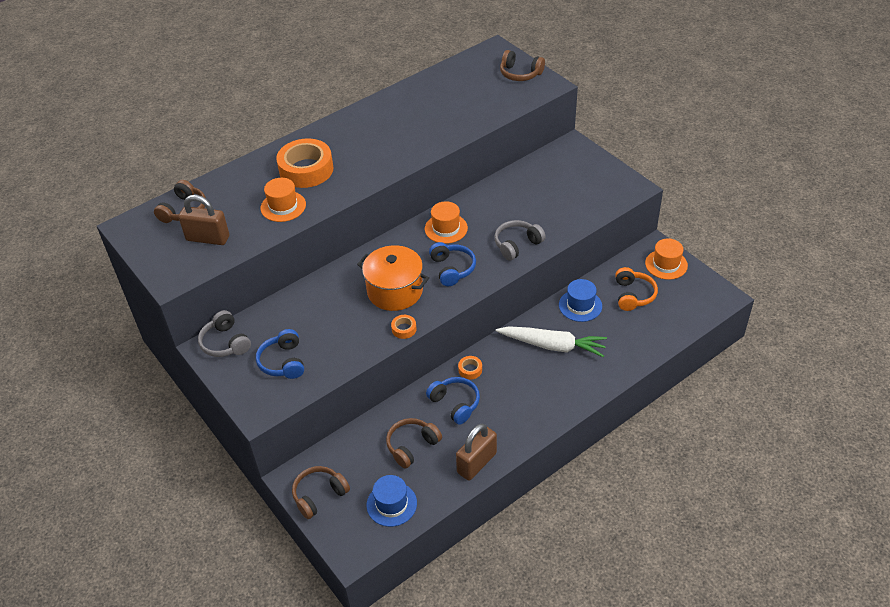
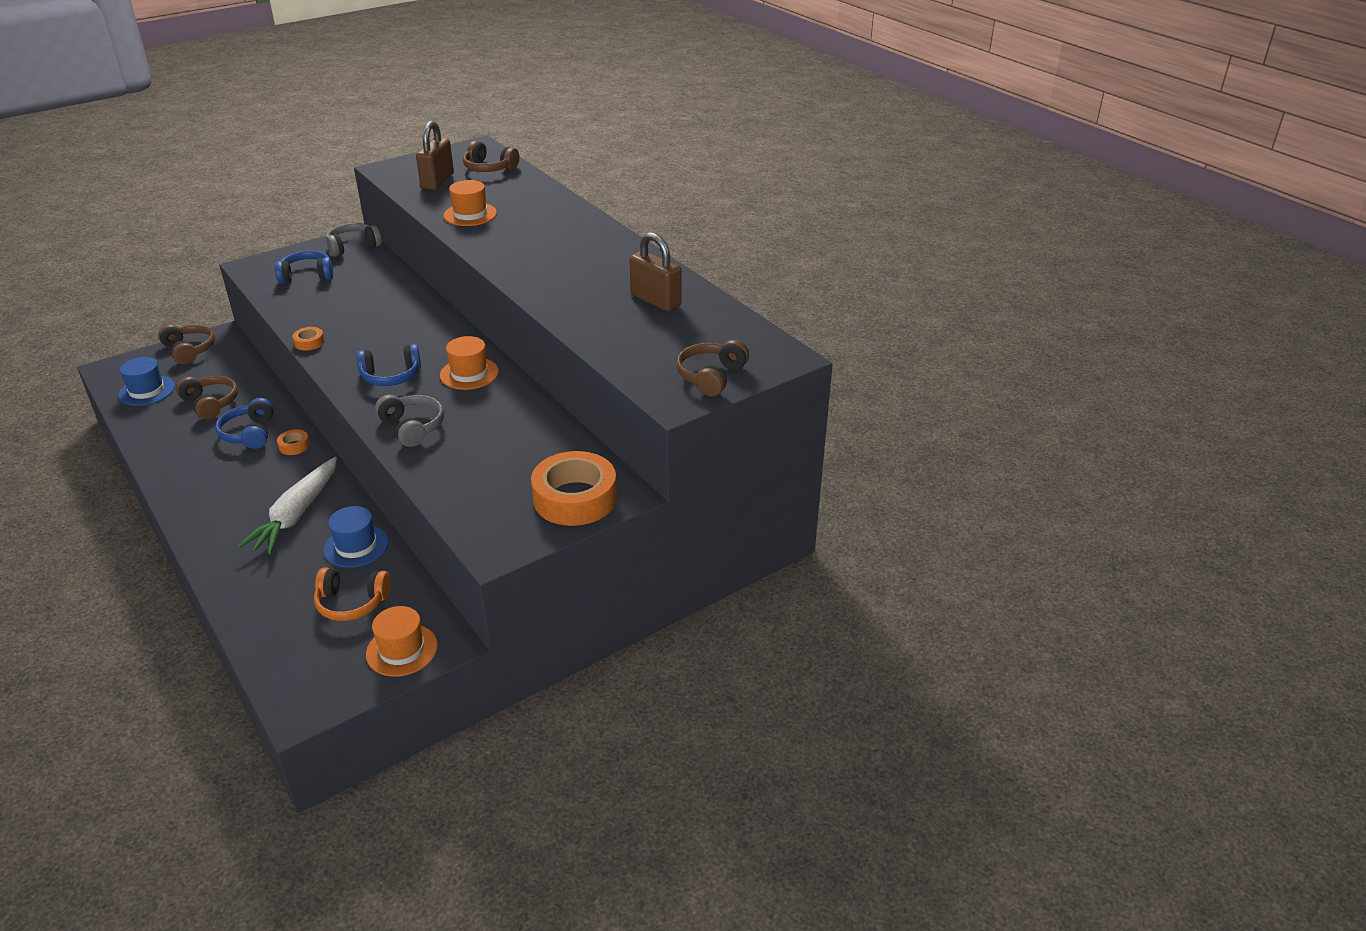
camera: 90 degrees right, 10 degrees down
(306, 170) = (531, 225): orange tape -> orange tape (575, 498)
(395, 291) = (374, 337): orange pot -> none
(455, 404) = (250, 433): blue headphones -> blue headphones turned 120 degrees clockwise
(476, 463) = (157, 445): brown padlock -> brown padlock (655, 300)

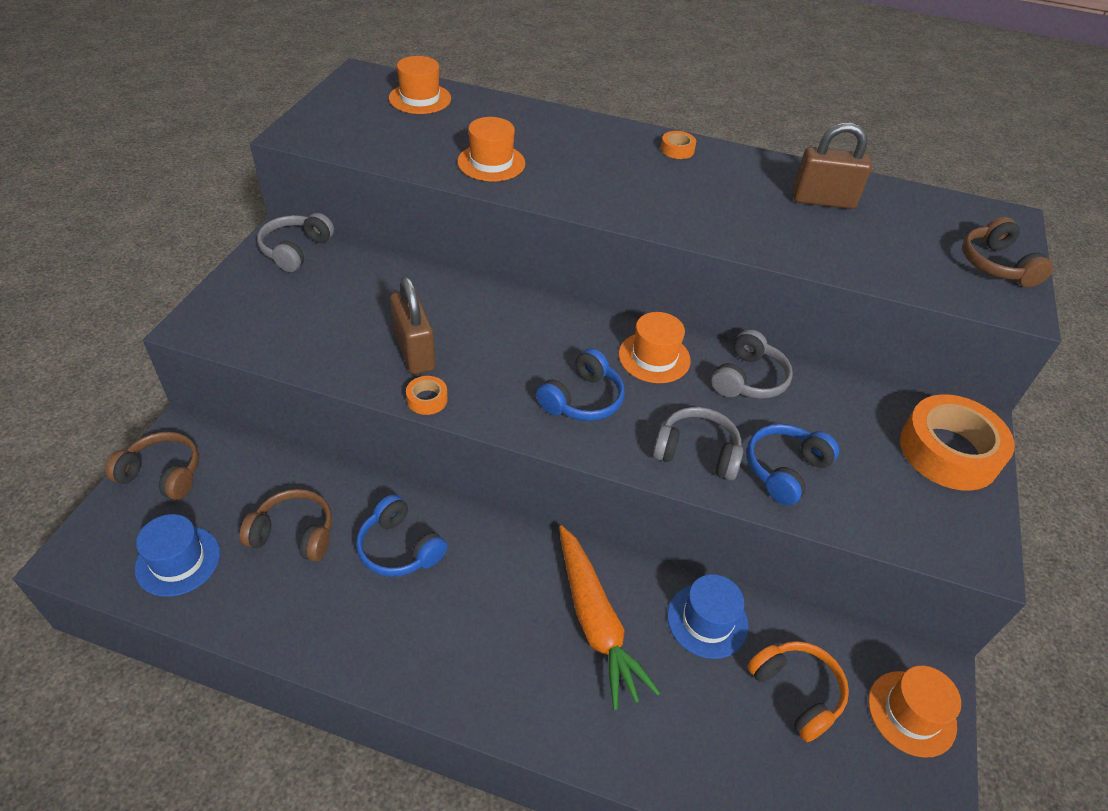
camera: 40 degrees left, 10 degrees up
(294, 446) = (474, 535): orange tape -> orange tape (677, 150)
(296, 514) = (595, 622): white carrot -> orange carrot
(307, 276) = (293, 310): blue headphones -> blue headphones (785, 470)
(352, 603) = (796, 692): orange headphones -> orange headphones turned 90 degrees counterclockwise
(437, 181) = (386, 131): brown padlock -> brown padlock (414, 352)
(489, 168) = (420, 98): brown headphones -> orange hat
(509, 407) = (748, 379): none -> grey headphones

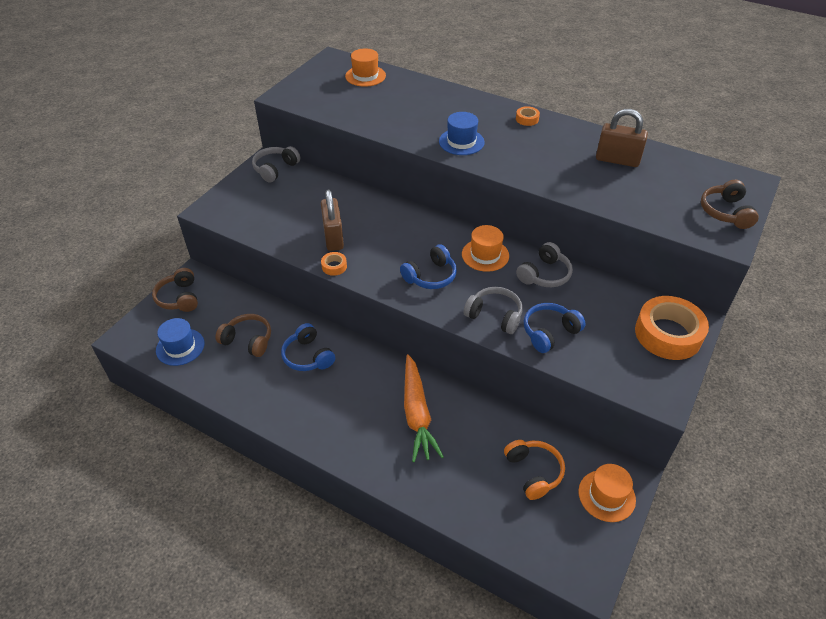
camera: 15 degrees right, 0 degrees up
(162, 474) = (179, 297): brown headphones -> brown headphones turned 135 degrees counterclockwise
(491, 163) = (399, 121): orange hat -> none
(707, 620) = (488, 423): blue hat -> blue hat (461, 142)

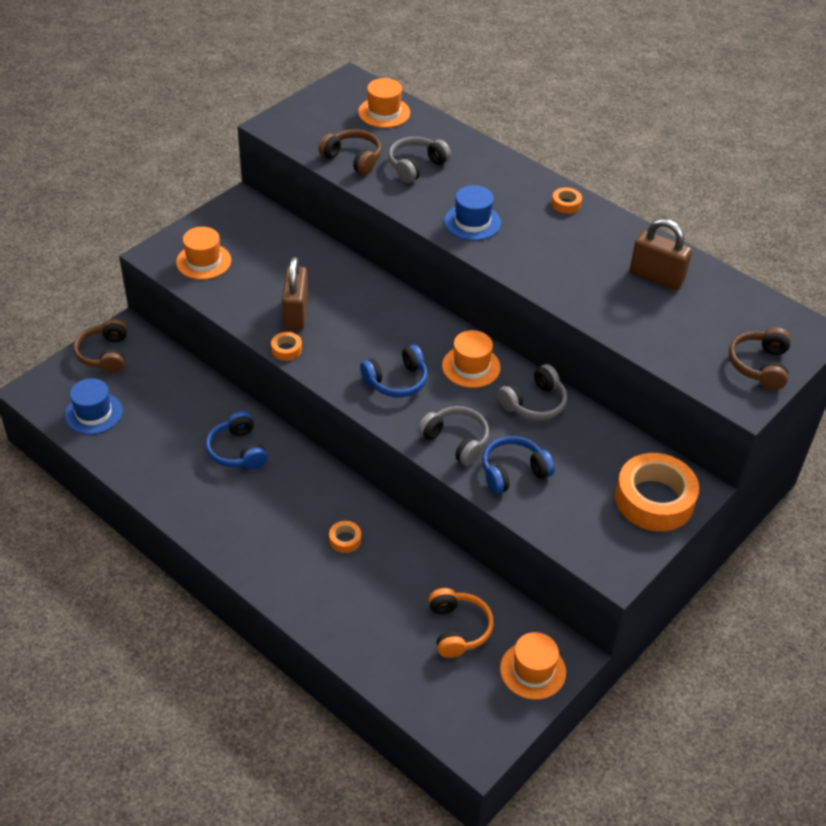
camera: 10 degrees right, 0 degrees up
(247, 209) = (203, 261): none -> orange hat
(248, 340) = (172, 420): brown headphones -> brown headphones (353, 159)
(275, 169) = (250, 214): grey headphones -> grey headphones (416, 166)
(417, 414) = (345, 540): orange carrot -> orange tape

